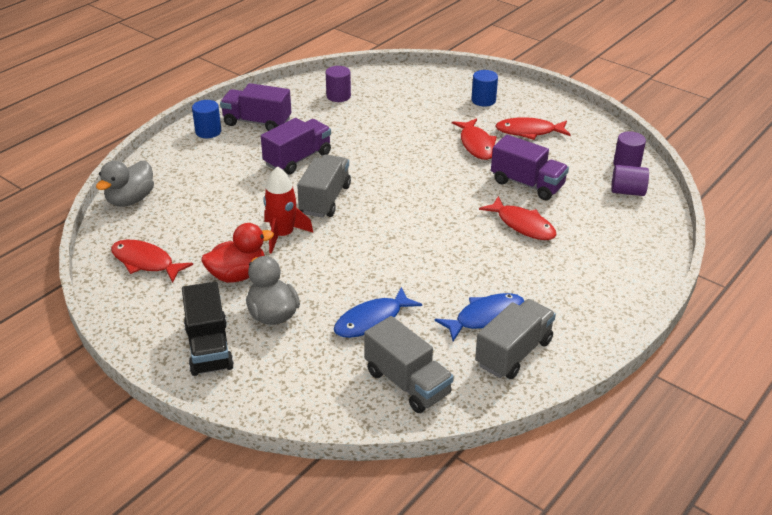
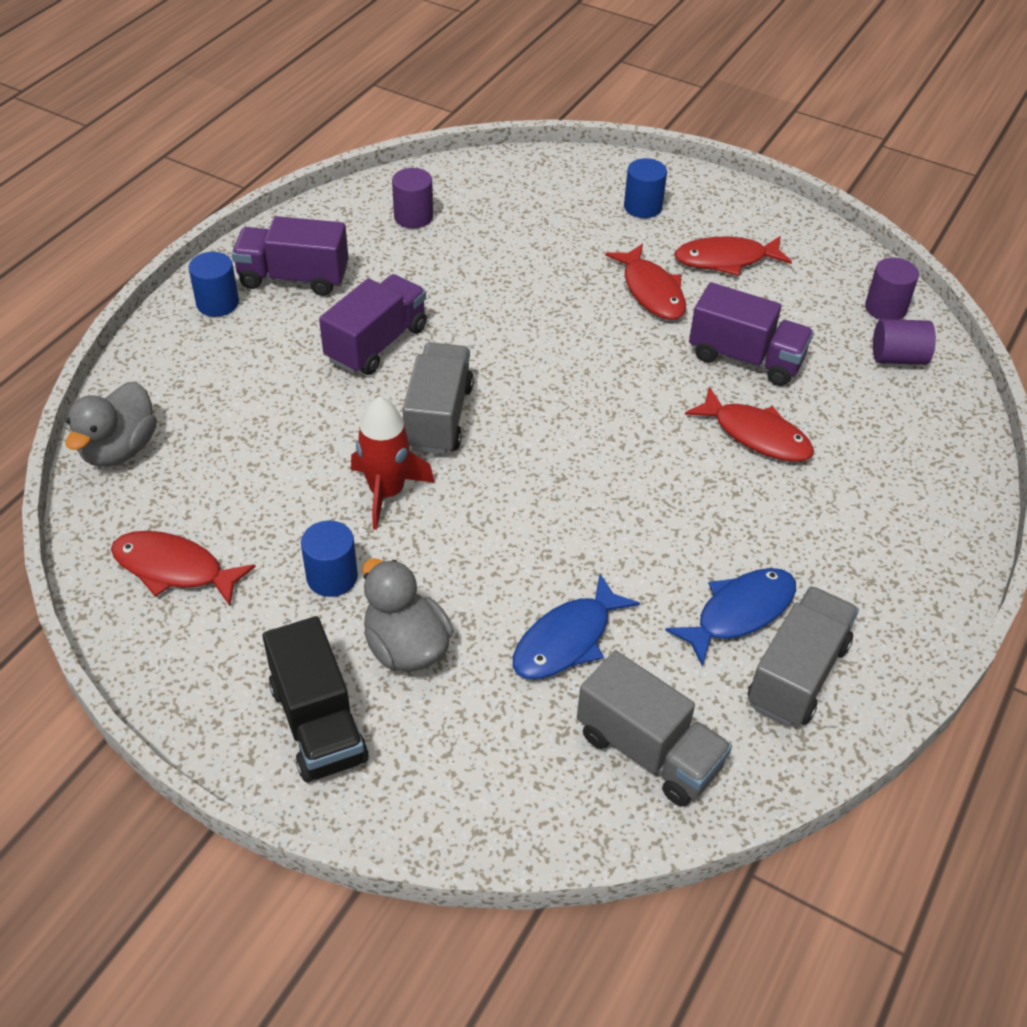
camera: 10 degrees left, 10 degrees up
(238, 275) = (332, 577): red duck -> blue cylinder

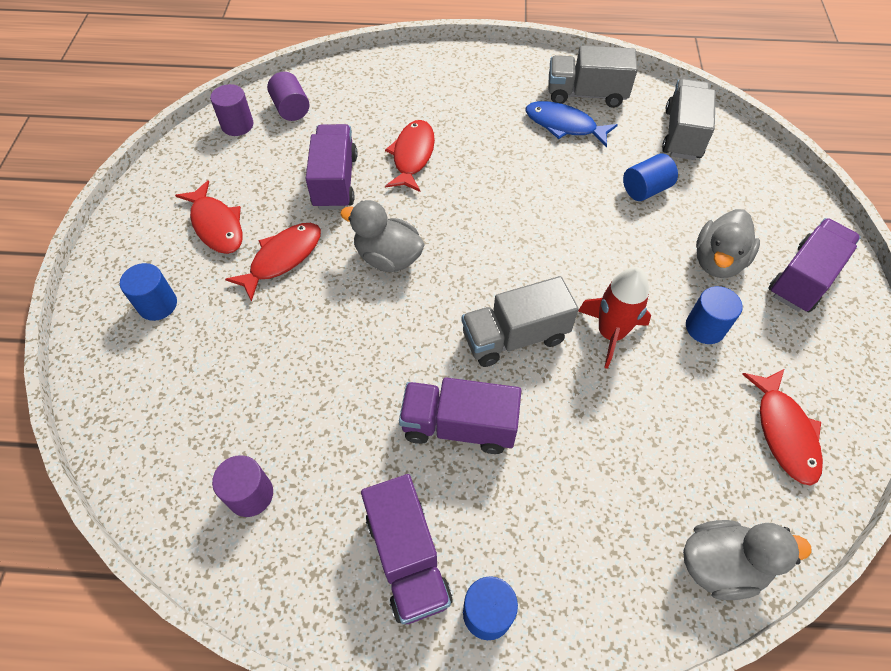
camera: 115 degrees left, 10 degrees up
(318, 723) = (803, 279): black truck -> purple truck
(567, 640) = (645, 189): blue fish -> blue cylinder
(604, 363) = (388, 258): none -> grey duck

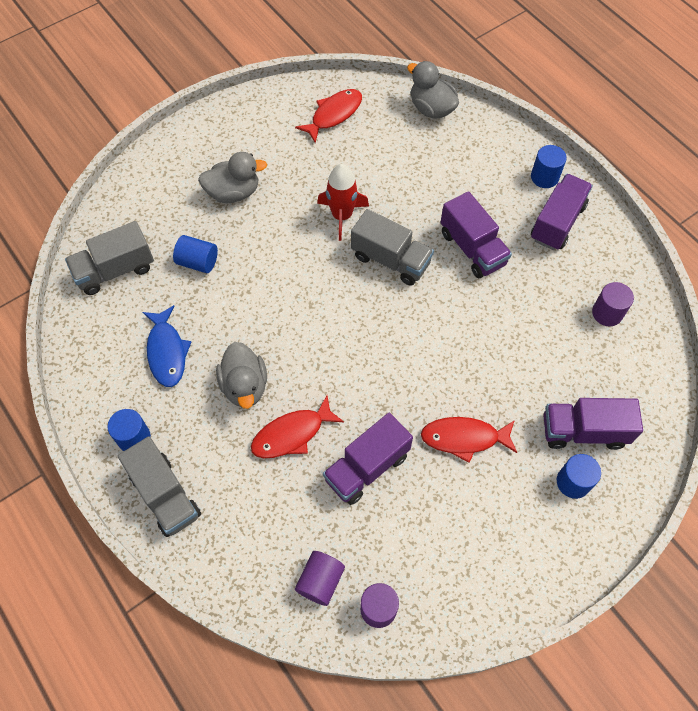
camera: 130 degrees left, 5 degrees up
(216, 225) = (482, 513): red fish -> none
(388, 258) = (400, 372): grey duck -> grey duck (245, 386)
(586, 94) = (113, 360): grey truck -> grey truck (165, 495)
(705, 327) = (294, 175): blue cylinder -> blue cylinder (134, 438)
(803, 279) = (211, 147): purple truck -> purple truck (583, 431)

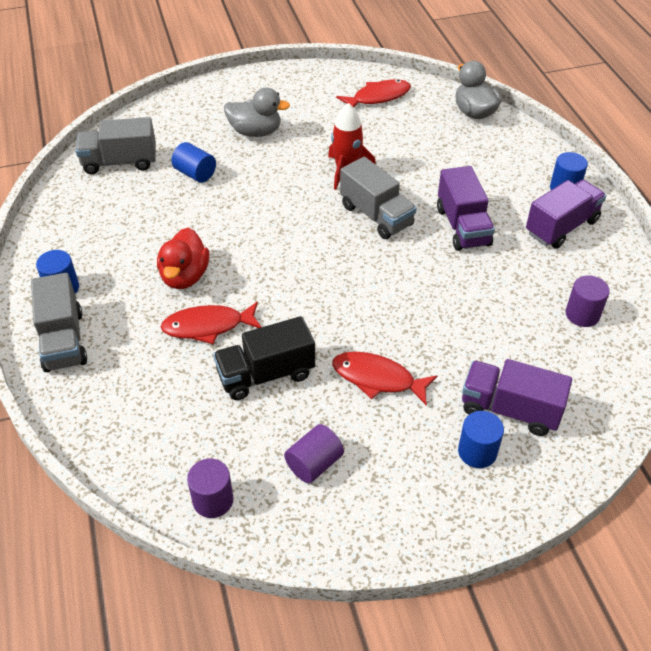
camera: 20 degrees right, 15 degrees down
(167, 352) = (129, 232): blue fish -> none
(245, 386) = (185, 276): grey duck -> red duck
(320, 581) = (168, 457): purple cylinder -> purple cylinder (314, 464)
(367, 467) = (266, 374): purple truck -> black truck

